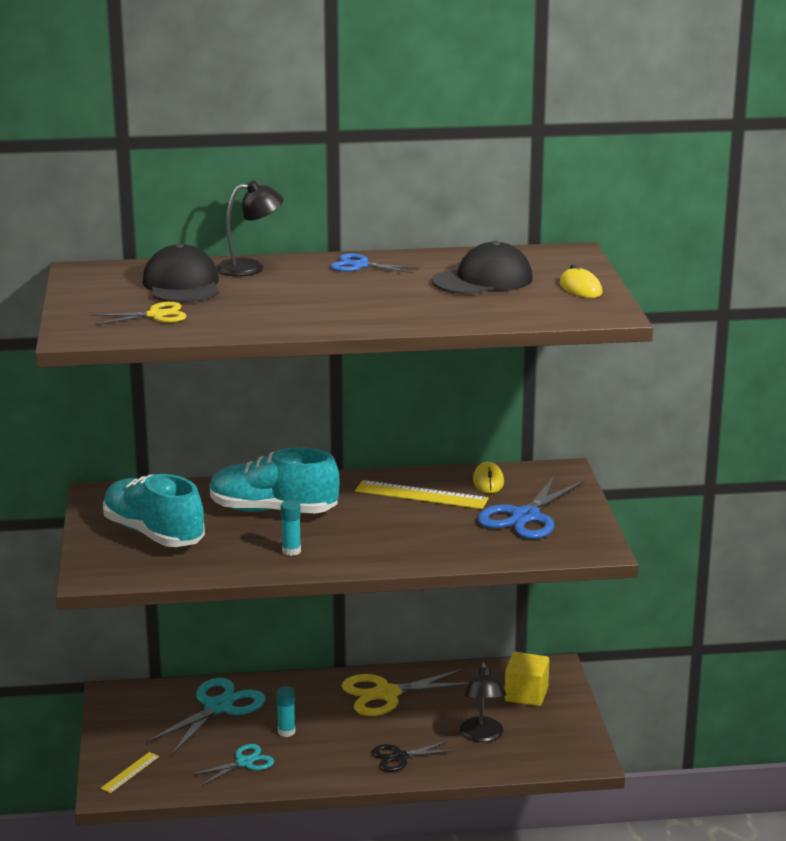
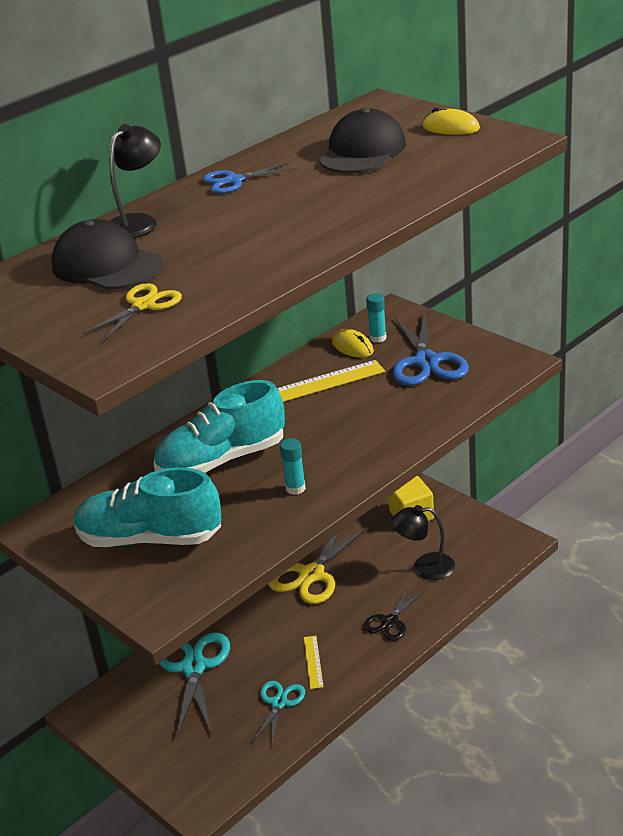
camera: 35 degrees left, 10 degrees up
(130, 772) = (195, 775): yellow ruler -> yellow ruler (313, 662)
(286, 732) = (277, 654): turquoise glue stick -> turquoise glue stick (378, 338)
(482, 736) = (425, 567): black lamp -> black lamp turned 135 degrees clockwise

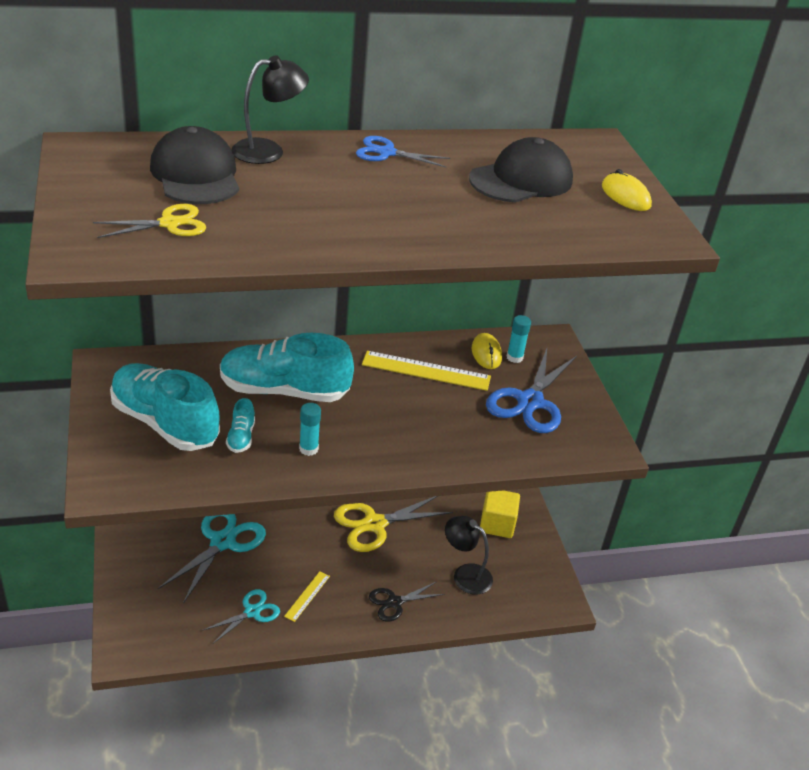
camera: 25 degrees right, 5 degrees up
(229, 512) = (241, 437): none -> turquoise shoe

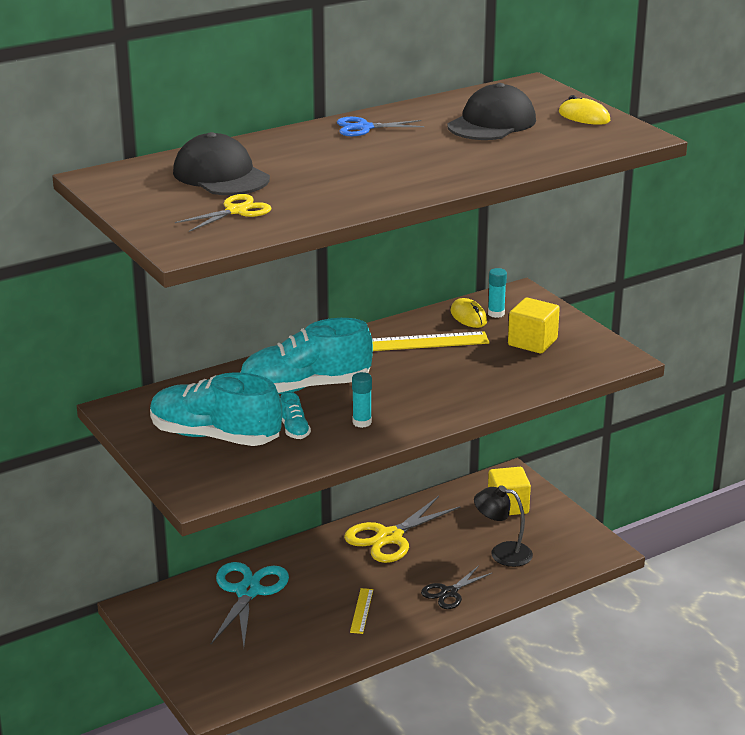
camera: 15 degrees left, 10 degrees down
(252, 612) = (316, 637): turquoise scissors -> none
(268, 151) = (264, 147): black lamp -> none
(530, 402) = (532, 342): blue scissors -> yellow cube

